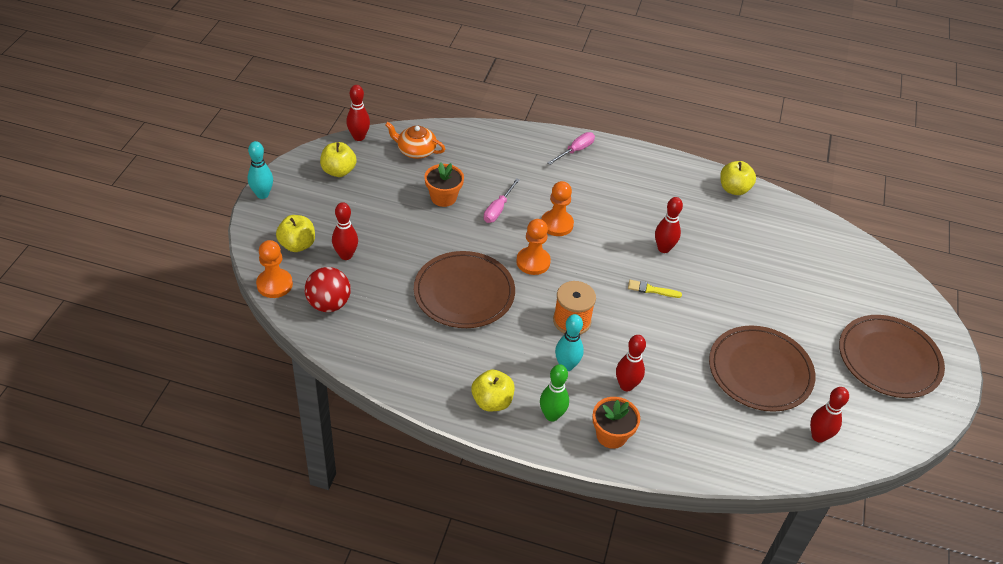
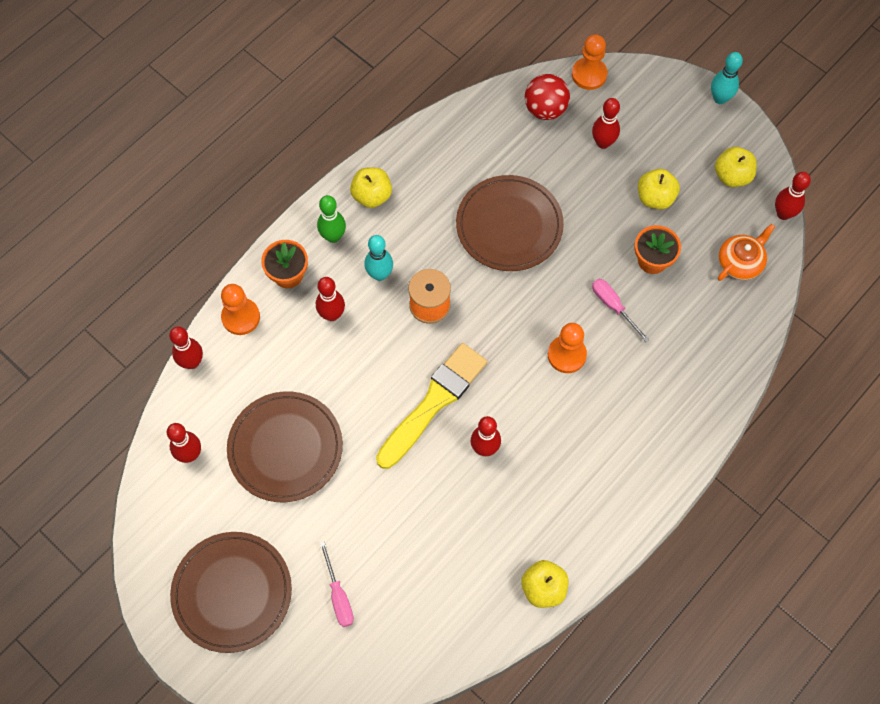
camera: 120 degrees right, 20 degrees up
(297, 245) = (634, 107): yellow apple -> yellow apple (655, 198)
(533, 262) = (522, 306): orange pawn -> orange pawn (241, 317)
(575, 150) = (680, 435): pink screwdriver -> pink screwdriver (338, 596)
(651, 290) = (434, 402): yellow brush -> yellow brush, size x2.48
(743, 474) = (192, 362): none -> red bowling pin

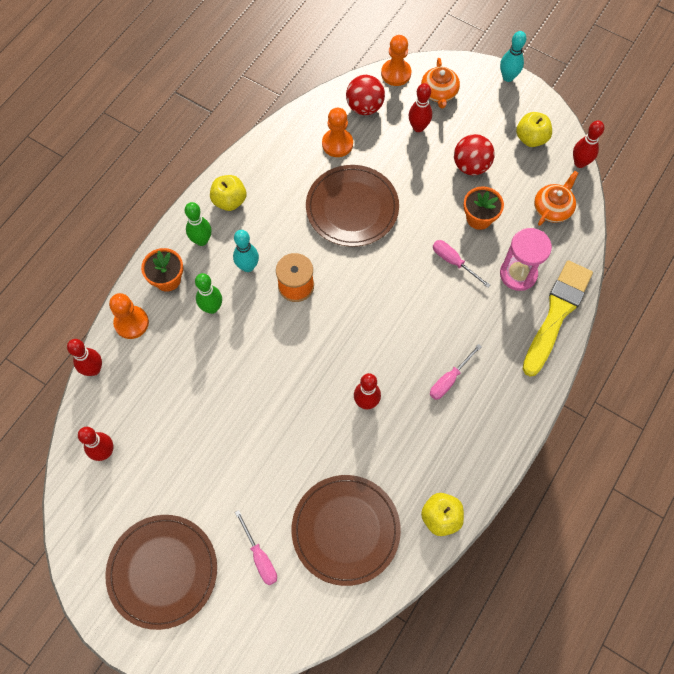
camera: 10 degrees left, 0 degrees up
(285, 448) = (190, 432): brown plate -> brown plate (345, 530)
(332, 314) = (212, 308): red bowling pin -> green bowling pin
(434, 402) = (314, 369): yellow brush -> yellow brush (556, 314)
(566, 355) = (422, 309): orange pawn -> orange pawn (337, 144)
(582, 439) = (449, 379): none -> pink screwdriver
(635, 105) = (439, 92): none -> orange teapot
(655, 198) = (471, 166): yellow apple -> red ball
(684, 332) = (518, 274): none -> pink hourglass

